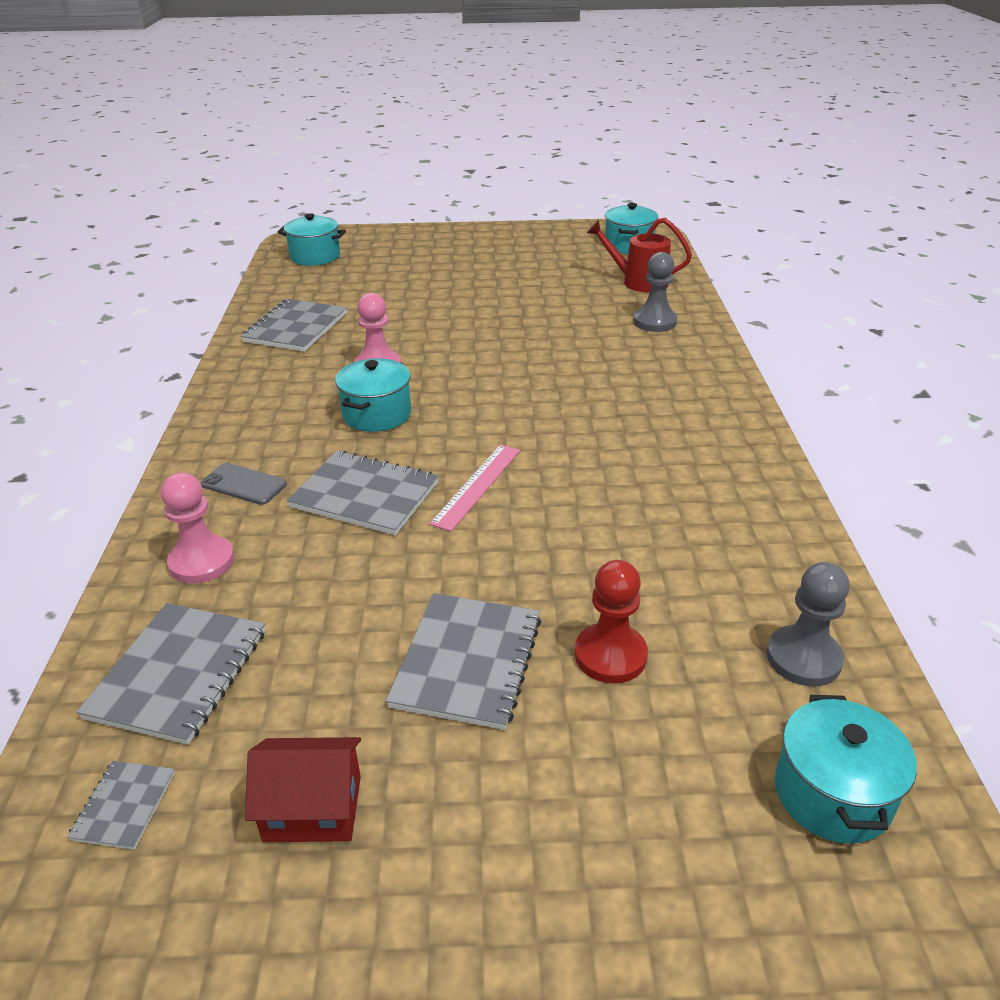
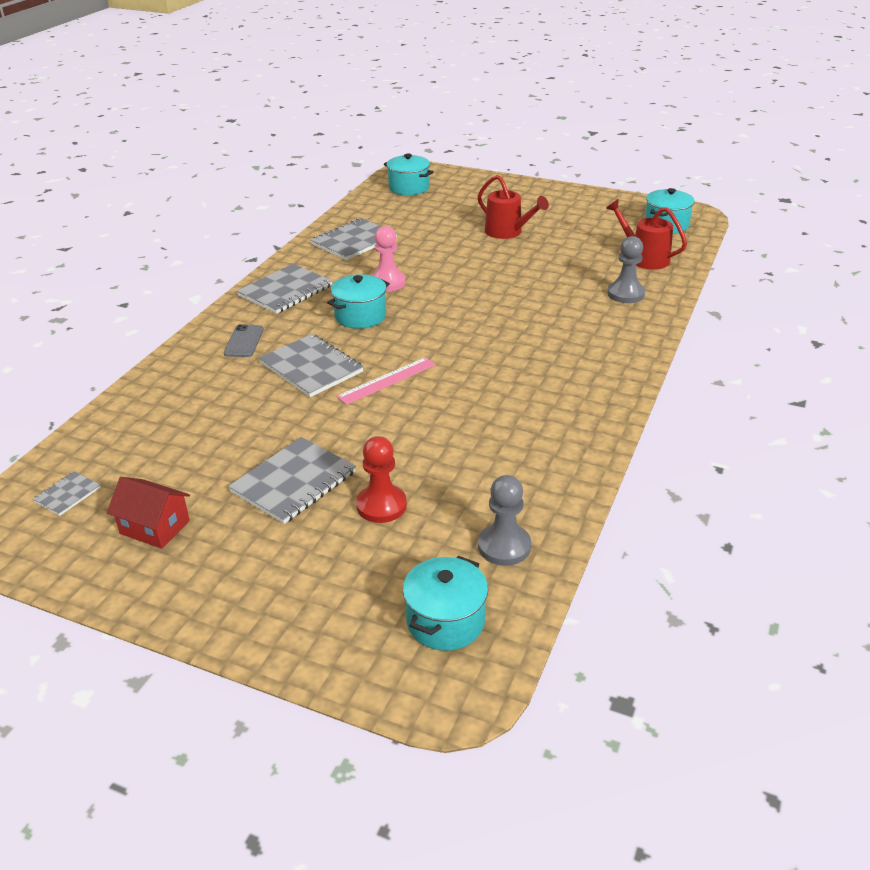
camera: 25 degrees right, 0 degrees up
(179, 674) = (135, 439): grey notebook -> grey notebook (285, 291)
(202, 561) = (188, 381): pink pawn -> none
(244, 484) = (244, 341): grey phone -> grey phone turned 45 degrees clockwise
(471, 283) = (507, 232): none -> red watering can

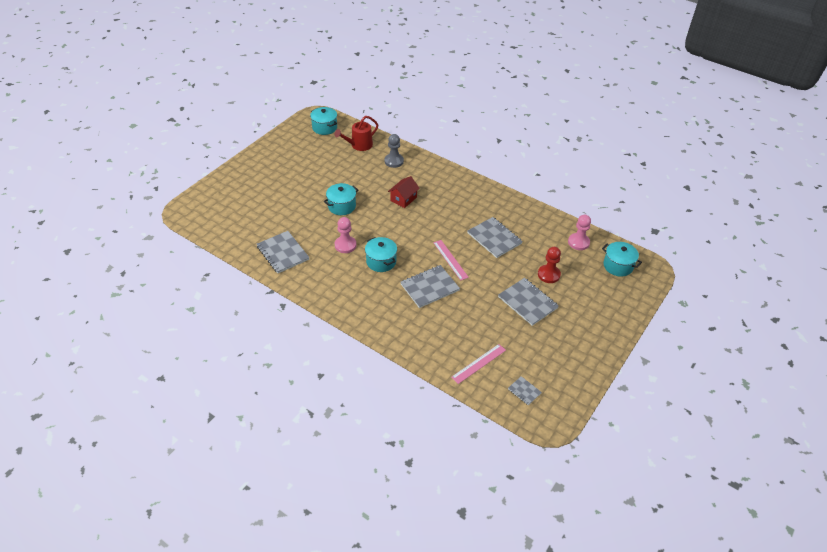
camera: 80 degrees left, 10 degrees up
(136, 437) = (479, 363): none -> pink ruler
(155, 527) = (554, 354): red house -> red house (403, 199)
(244, 341) = (392, 314): grey phone -> none
(285, 291) = (337, 291): grey notebook -> grey notebook (494, 238)
(409, 188) = (213, 216): turquoise pot -> turquoise pot (342, 206)
(504, 546) = (578, 242): grey pawn -> pink pawn
(507, 232) = (303, 186): red watering can -> none

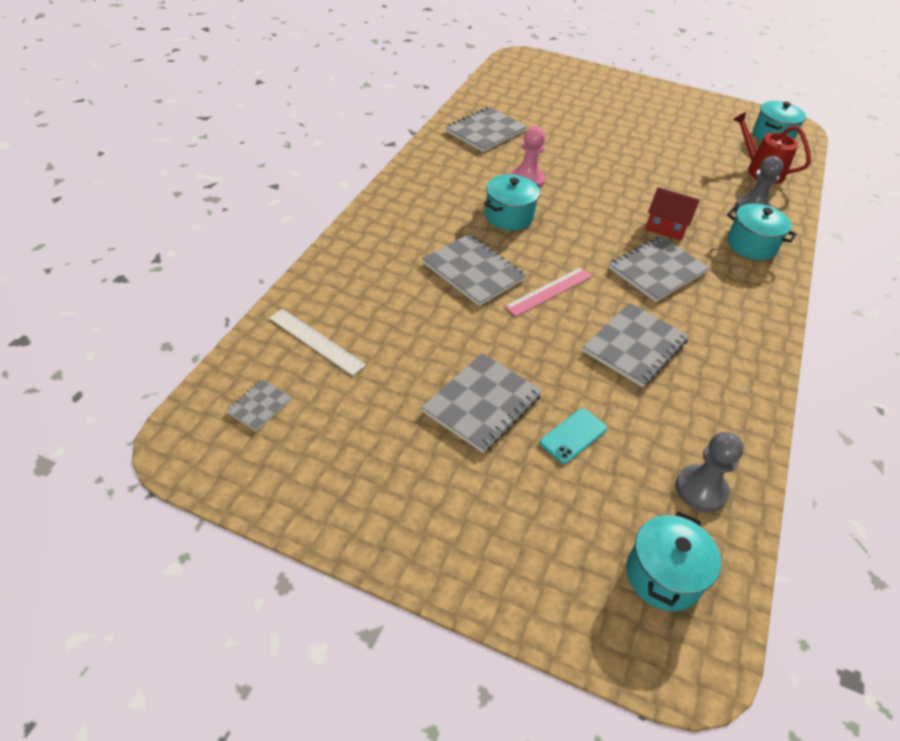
camera: 75 degrees right, 0 degrees up
(342, 206) = (608, 168): turquoise pot -> turquoise pot (751, 245)
(439, 214) = (657, 270): none -> grey notebook
(479, 363) = (316, 341): pink ruler -> white ruler
(548, 275) = (573, 436): red pawn -> turquoise phone
(578, 242) = (701, 490): pink pawn -> grey pawn

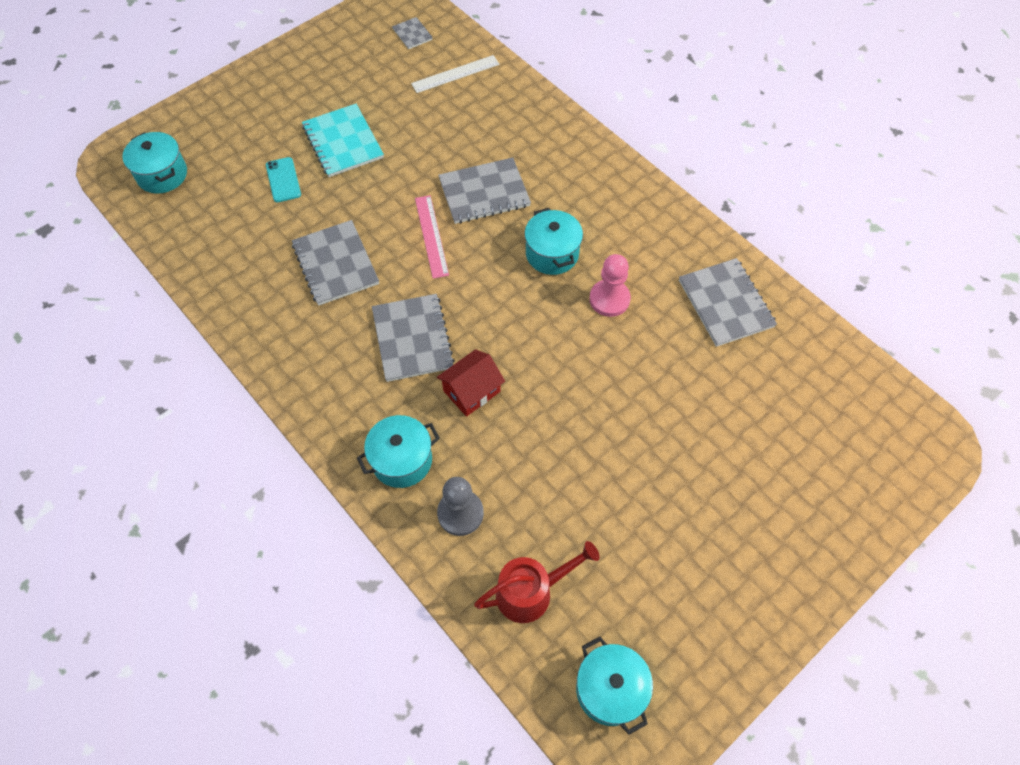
camera: 120 degrees right, 15 degrees up
(482, 403) = (343, 142): grey notebook -> turquoise notebook
(701, 490) = (194, 229): grey pawn -> none

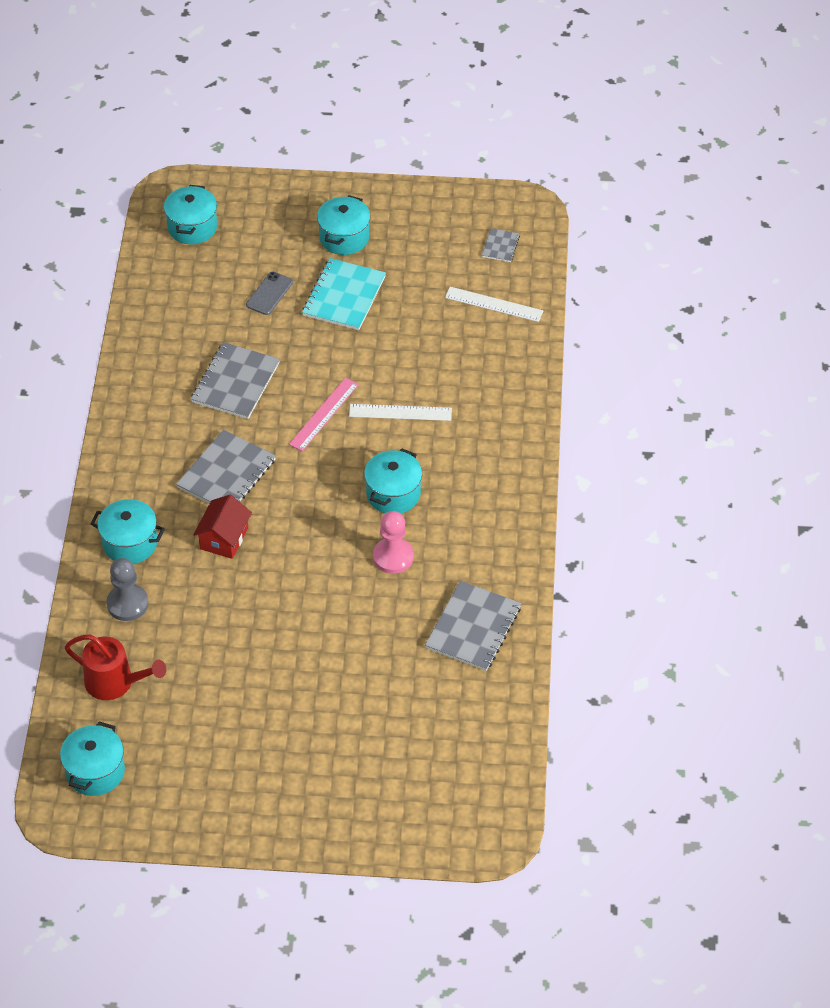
camera: 45 degrees right, 10 degrees down
(283, 180) = (269, 293): turquoise phone -> grey phone
(293, 102) = (344, 237): none -> turquoise pot
(471, 391) = (224, 538): red house -> red house turned 75 degrees counterclockwise
(484, 193) = (400, 412): grey notebook -> white ruler

